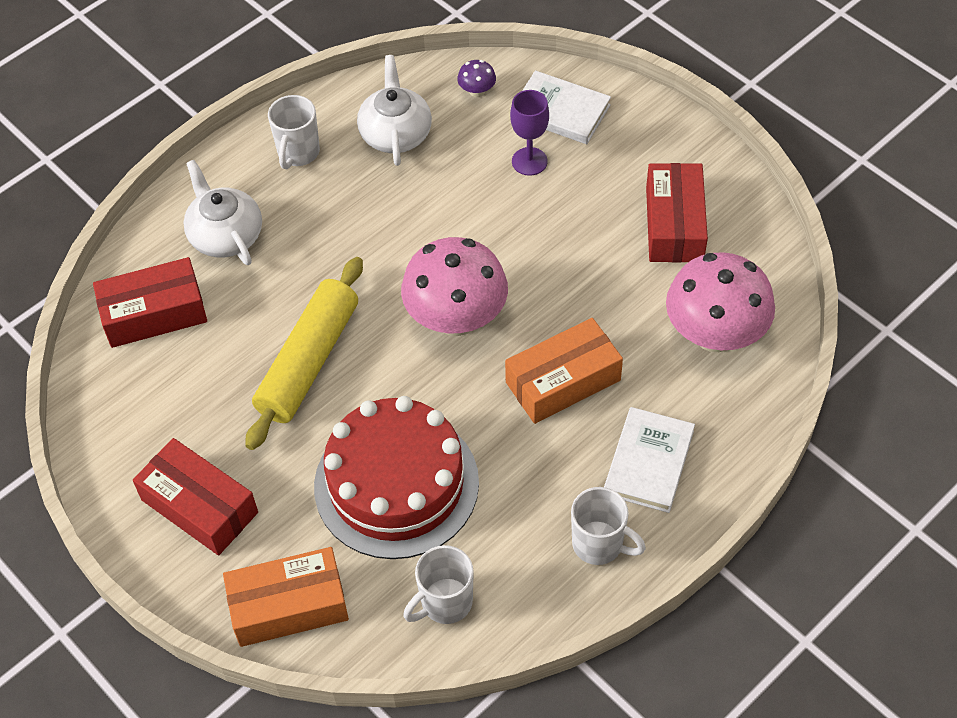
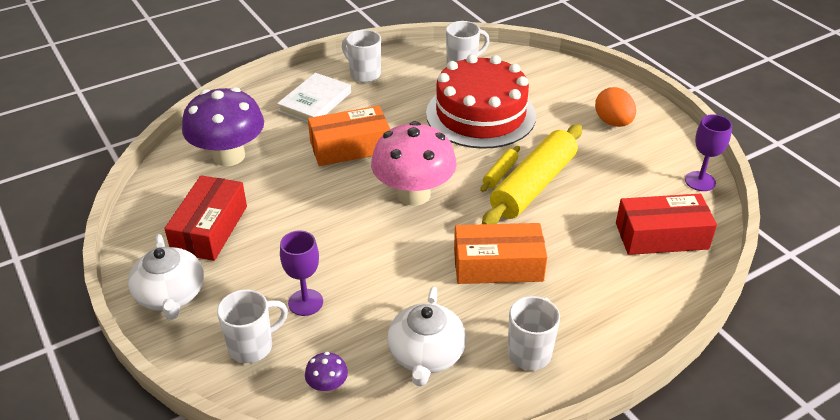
camera: 170 degrees left, 15 degrees down
(92, 411) = (700, 181): none -> purple goblet
(199, 506) = (613, 122): red box -> orange egg
(225, 235) = (603, 287): white teapot -> white teapot (171, 295)
(289, 606) = (555, 75): orange box -> orange box (498, 265)
(353, 373) = (500, 173): none -> yellow rolling pin
(560, 111) = (252, 346): white book -> white mug
(715, 334) = (229, 156): pink mushroom -> purple mushroom

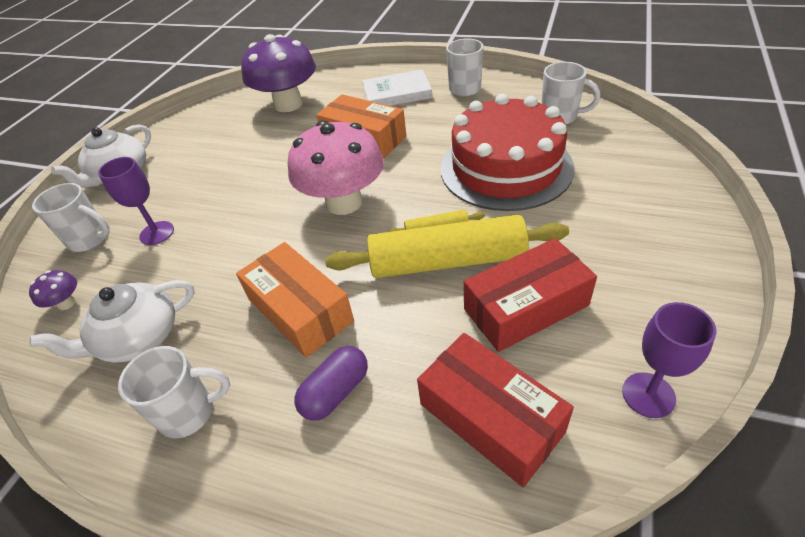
camera: 55 degrees right, 5 degrees up
(210, 229) = (202, 146): red box -> red box (525, 307)
(584, 282) = (335, 392): none -> purple capsule
(613, 122) = (637, 252): orange egg -> none

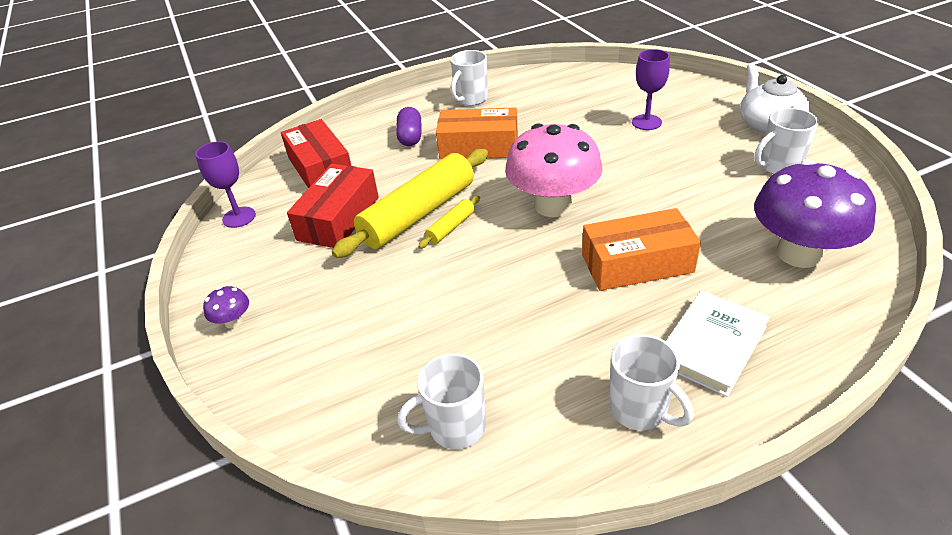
camera: 135 degrees right, 5 degrees down
(66, 303) = (616, 83): purple mushroom -> purple mushroom (233, 322)
(90, 239) = (679, 99): white mug -> white mug (778, 167)
(138, 338) = (546, 97): white teapot -> none
(490, 418) = (321, 168): red box -> red box turned 60 degrees clockwise
(506, 168) = (451, 313): red cake -> none

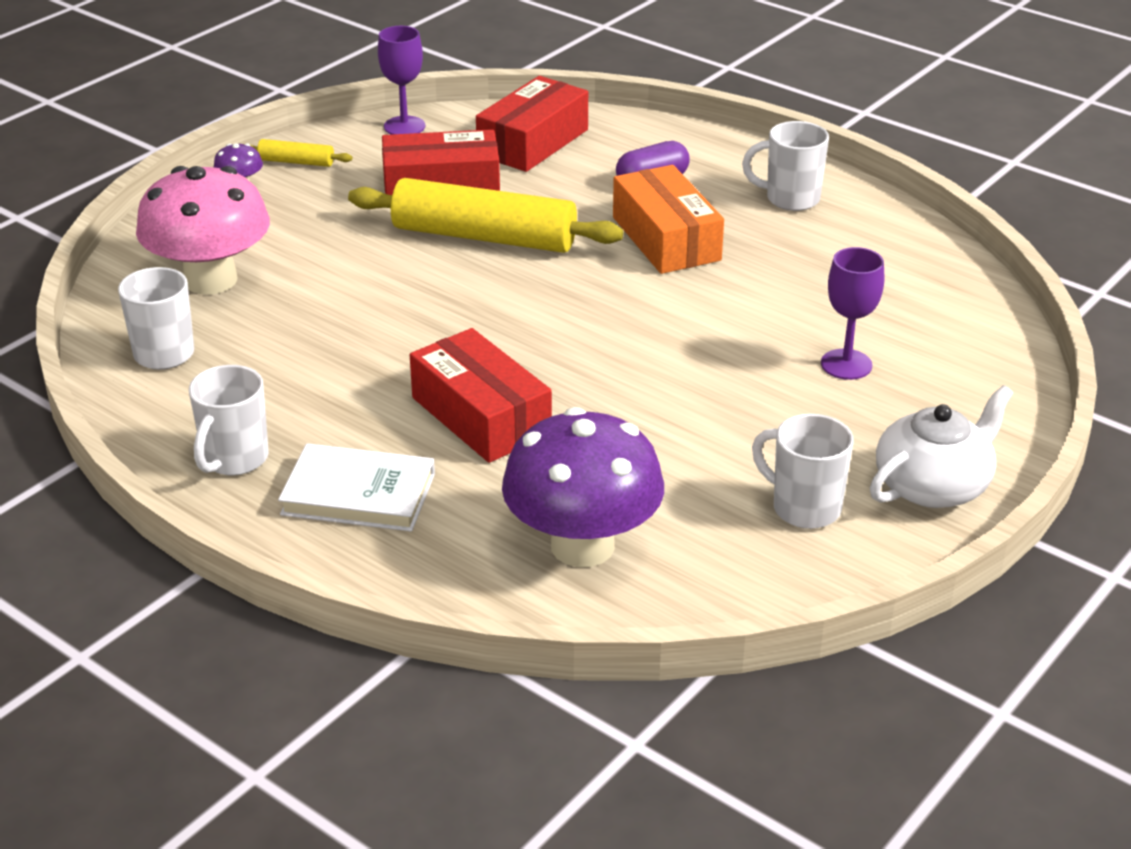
camera: 60 degrees right, 5 degrees down
(451, 227) = (471, 266): yellow rolling pin -> yellow rolling pin (296, 162)
(553, 205) = (565, 328): pink mushroom -> pink mushroom (211, 280)
(637, 263) = (481, 416): orange box -> red box

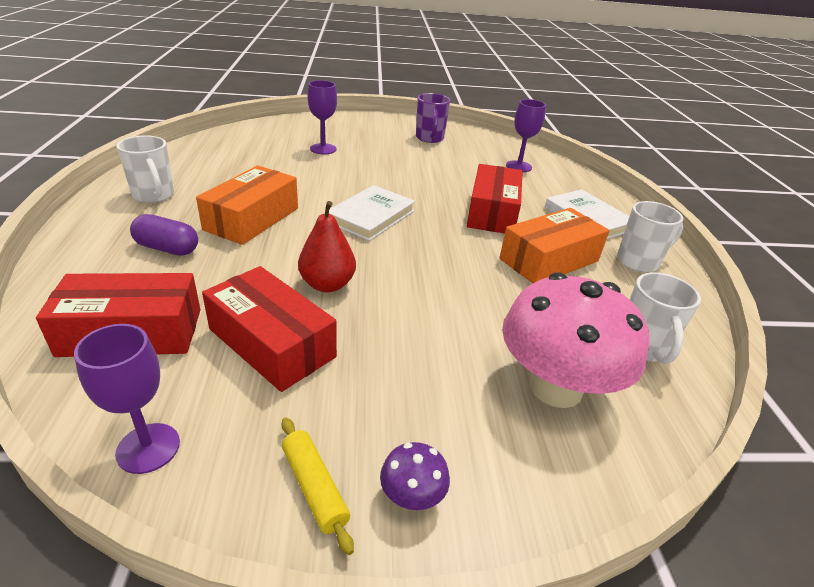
camera: 135 degrees left, 0 degrees up
(335, 390) = (549, 260): none -> orange box
(484, 237) = (327, 284): yellow rolling pin -> red pear
(582, 546) = (518, 166): purple mushroom -> purple goblet
(583, 315) = (371, 216): none -> white book
(804, 508) = (429, 138): white mug -> purple mug
(933, 485) = (381, 123): white teapot -> none

